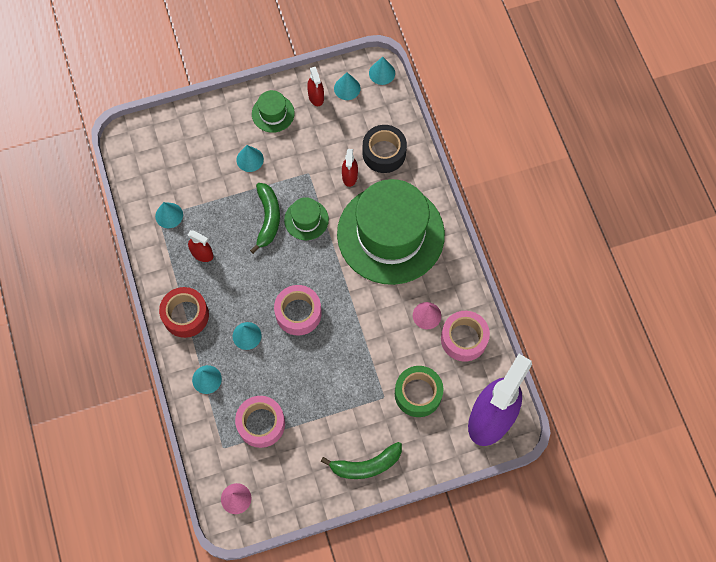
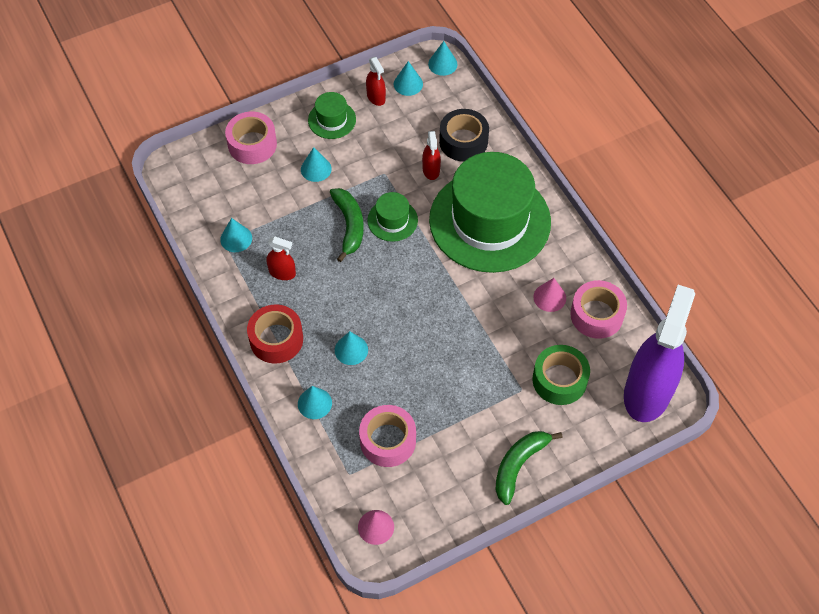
camera: 10 degrees left, 10 degrees down
(298, 313) = (405, 317): pink tape -> pink tape (252, 144)
(366, 465) = (519, 465): green banana -> green banana turned 150 degrees clockwise

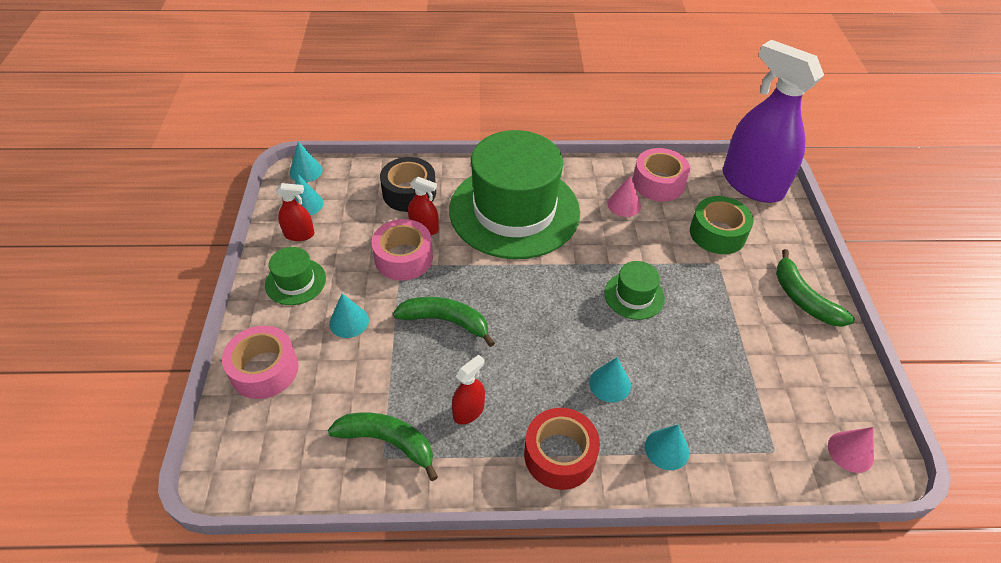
camera: 65 degrees left, 10 degrees down
(236, 238) = (388, 442): turquoise cone -> green banana
(388, 440) = (741, 396): pink tape -> pink tape (403, 258)
(392, 220) = (464, 282): green hat -> green hat (634, 295)

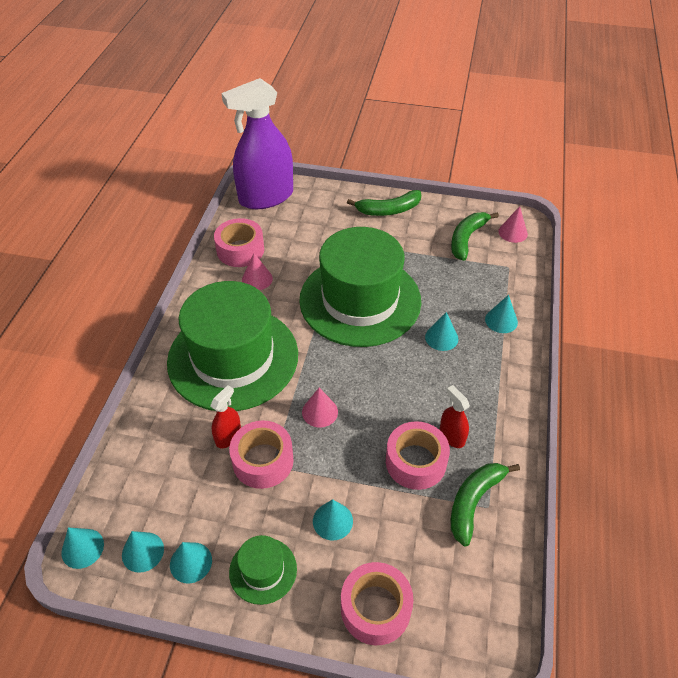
camera: 75 degrees left, 0 degrees up
(299, 234) = (191, 562): red spray bottle -> turquoise cone
(409, 193) = (169, 442): black tape -> none
(428, 380) = (415, 462): none -> pink tape
(446, 321) = (353, 437): green banana -> green banana (467, 239)
(469, 289) = (320, 412): none -> pink cone
(559, 455) = (499, 384): red tape -> none
(634, 295) = (360, 300): green hat -> green hat, size x2.40
(717, 233) = (311, 233): green tape -> none

